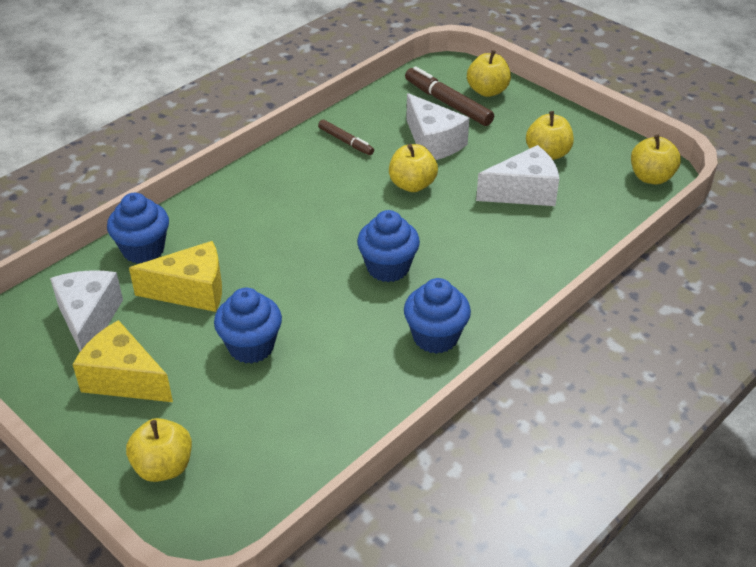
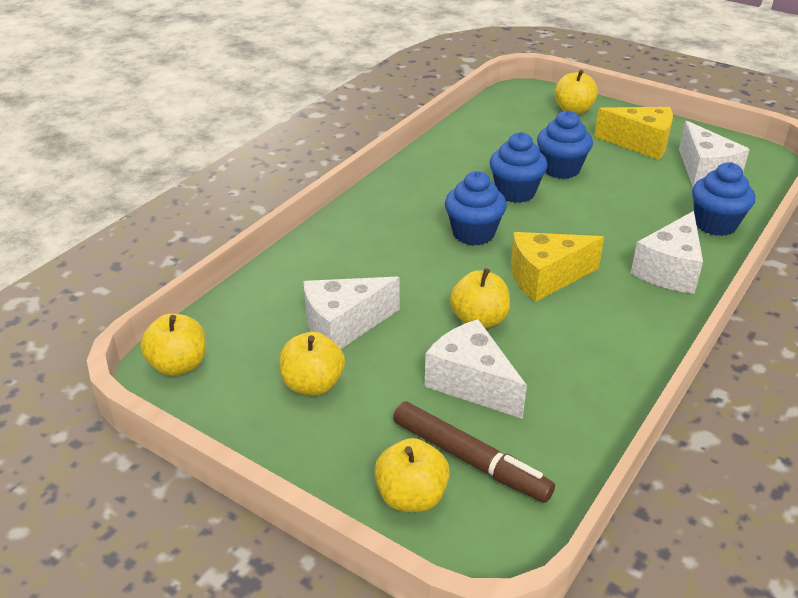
camera: 170 degrees right, 5 degrees down
(191, 291) = (640, 198): yellow cheese -> yellow cheese (546, 278)
(227, 208) = (669, 270): none -> white cheese
(345, 141) = (589, 370): brown marker -> none
(435, 337) = (413, 189): blue cupcake -> blue cupcake (515, 192)

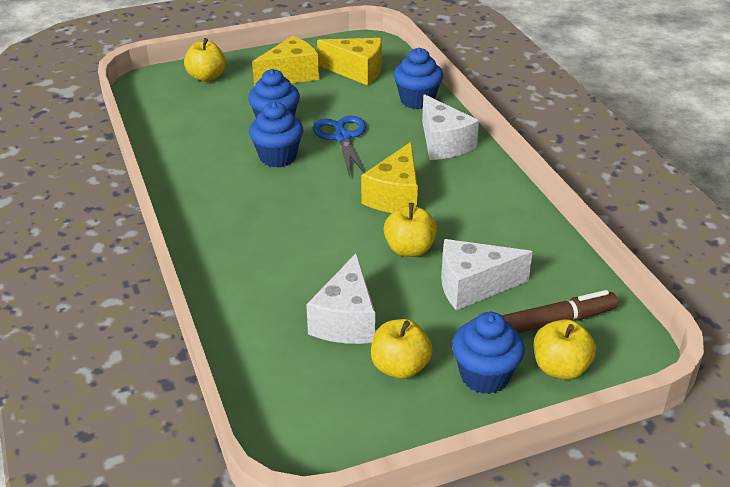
camera: 55 degrees left, 0 degrees up
(178, 365) = (297, 440): yellow apple -> none
(473, 233) = (305, 202): blue cupcake -> blue cupcake (484, 376)
(591, 211) = (342, 137): none -> blue scissors
(705, 172) = (357, 71): white cheese -> yellow cheese

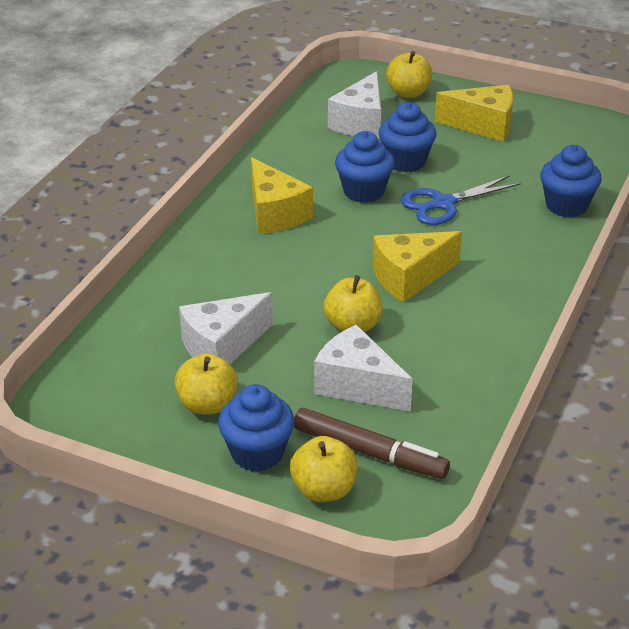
camera: 45 degrees right, 0 degrees up
(342, 137) = (443, 204): blue scissors -> blue scissors turned 150 degrees counterclockwise
(357, 71) = (551, 151): yellow cheese -> yellow cheese (275, 213)
(443, 143) = (527, 257): white cheese -> white cheese (361, 122)

